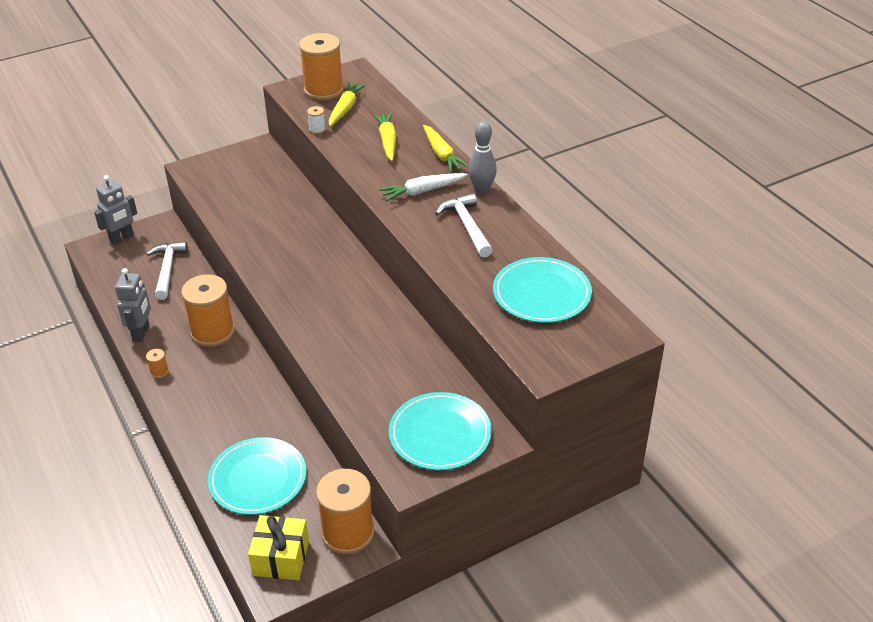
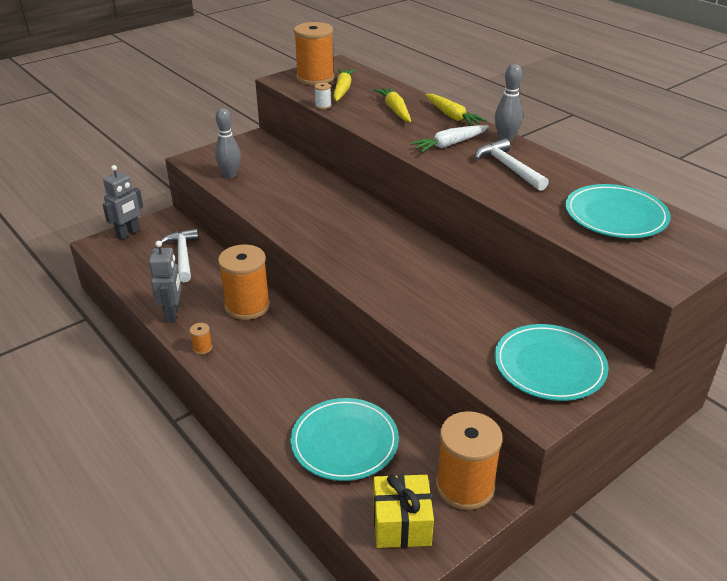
camera: 10 degrees left, 5 degrees down
(221, 191) = (230, 175): none -> grey bowling pin

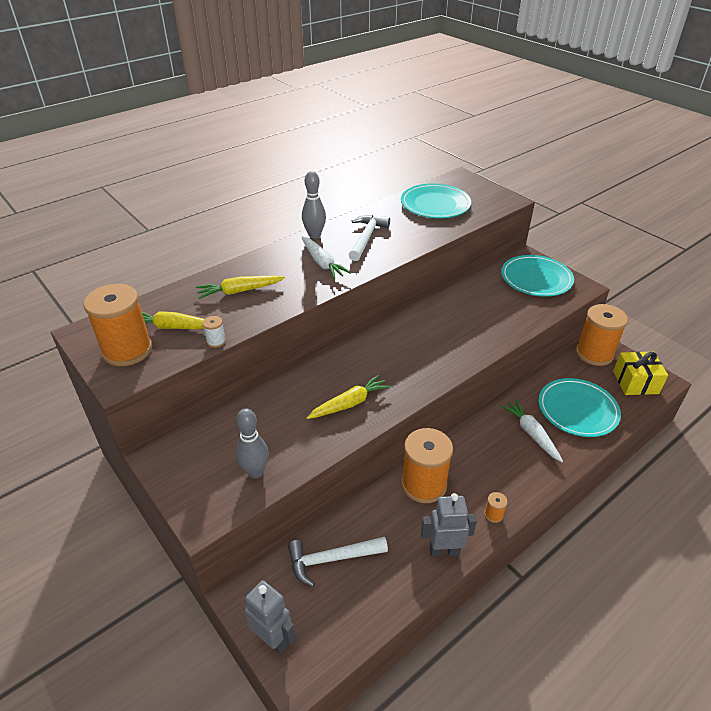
camera: 90 degrees left, 5 degrees up
(306, 391) = (531, 433): none -> white carrot
(452, 116) = (262, 258): yellow carrot -> yellow carrot (350, 403)
(508, 167) = (366, 238): white hammer -> white hammer turned 135 degrees clockwise

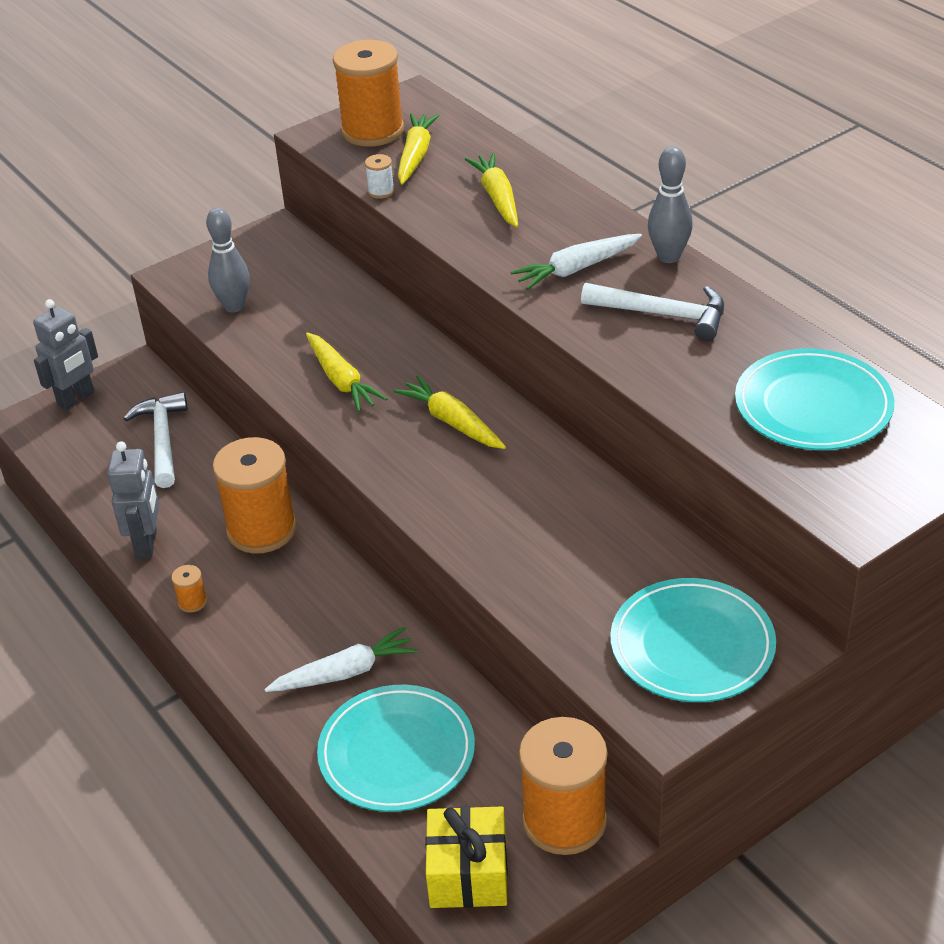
camera: 95 degrees right, 0 degrees up
(390, 353) = (452, 422): none -> yellow carrot

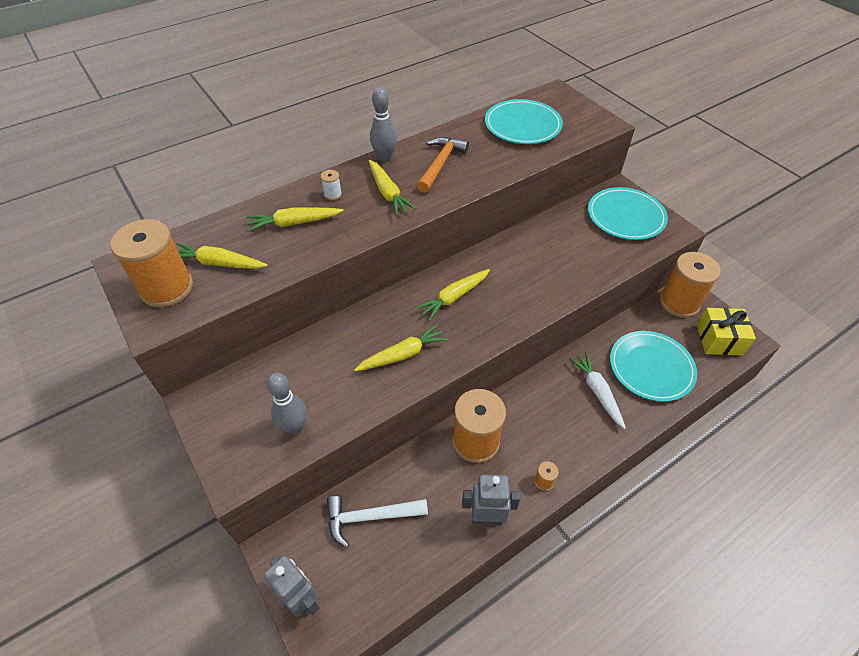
camera: 90 degrees left, 10 degrees up
(381, 191) = (261, 283): white spool -> white spool (333, 194)
(576, 269) = (388, 193): white carrot -> yellow carrot
(663, 314) = (440, 164): white hammer -> orange hammer

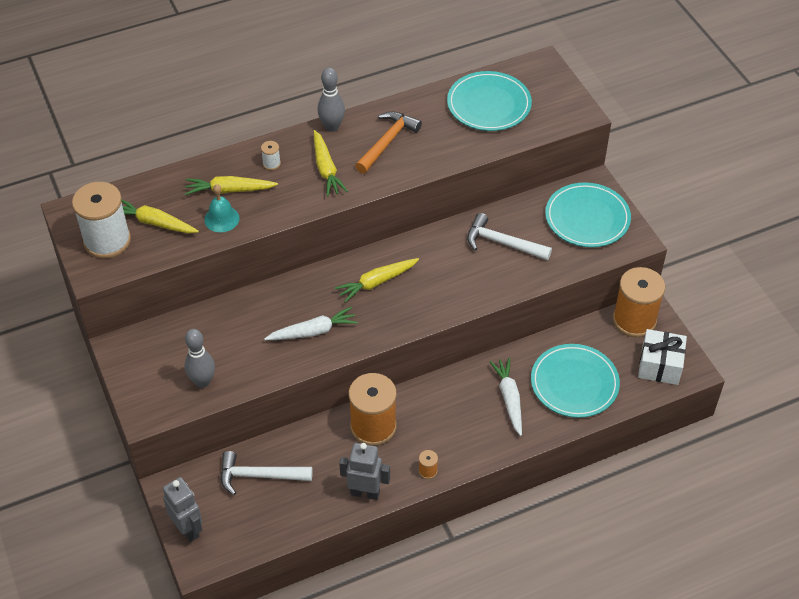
camera: 10 degrees right, 0 degrees up
(167, 288) = (107, 241): orange spool -> white spool
(290, 251) = (221, 219): none -> turquoise bell
(403, 354) = (313, 331): yellow carrot -> white carrot
(559, 247) = (502, 243): none -> white hammer
(719, 340) = (660, 365): yellow gift -> white gift

